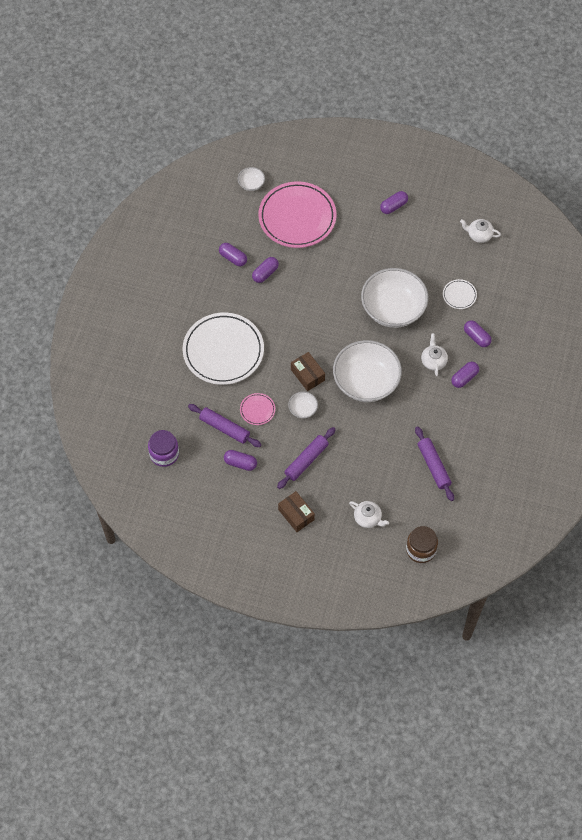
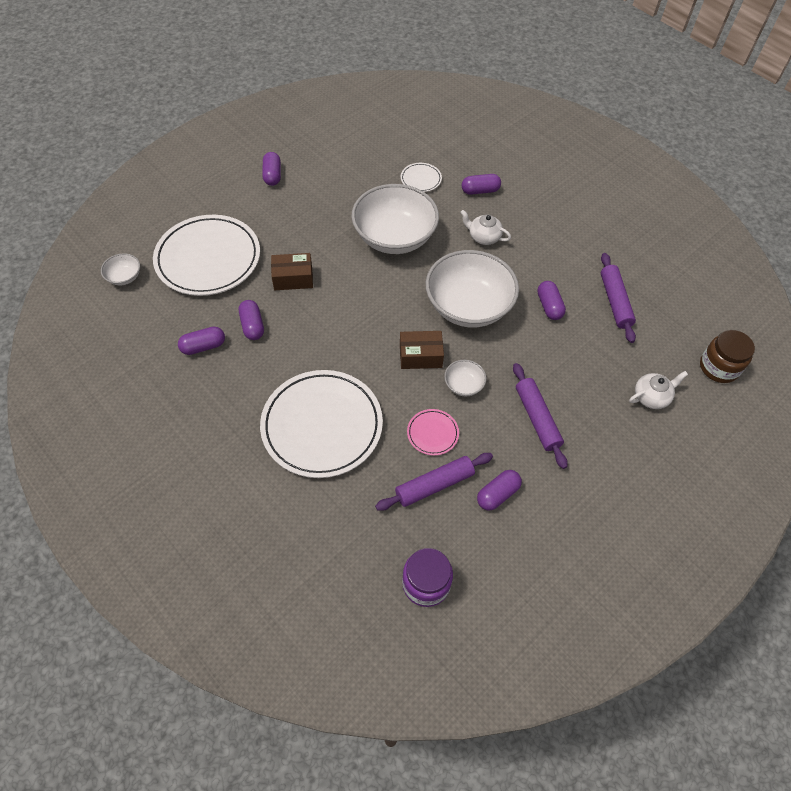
camera: 60 degrees left, 5 degrees down
(296, 514) = (608, 470): brown box -> brown box (293, 278)
(297, 217) = (208, 259): pink plate -> white plate
(433, 466) = (615, 301): purple rolling pin -> purple rolling pin turned 75 degrees clockwise
(464, 378) = (521, 223): purple capsule -> purple capsule (549, 306)
(479, 235) = (364, 132): white teapot -> none

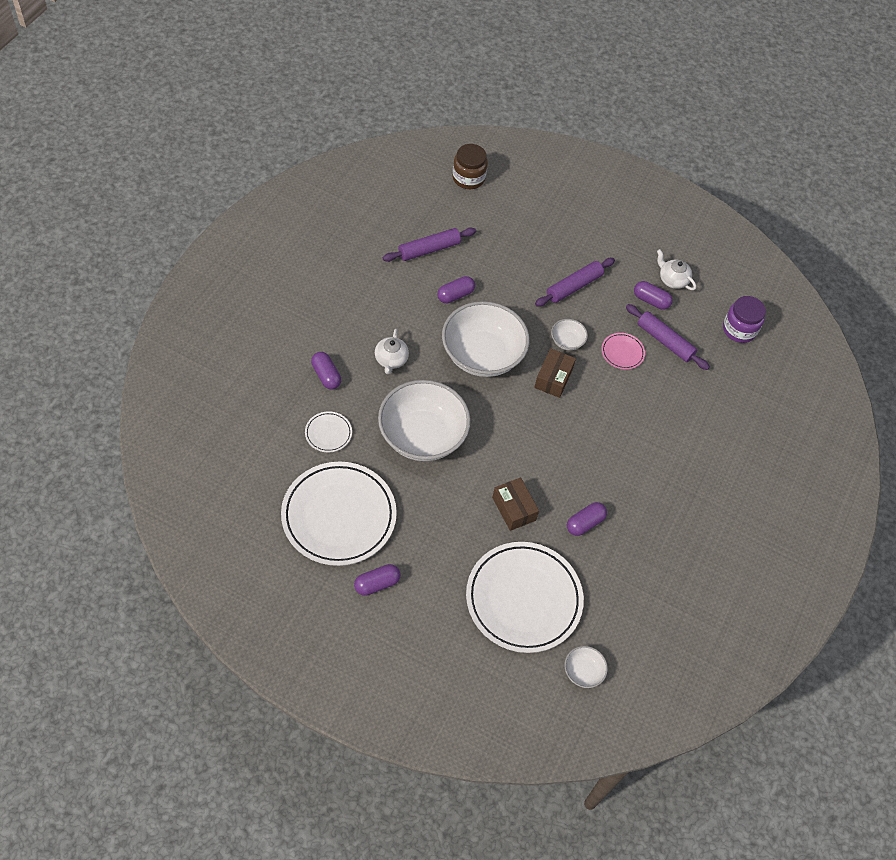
camera: 115 degrees left, 0 degrees up
(203, 346) = (627, 556): purple capsule -> none
(322, 426) = (656, 431): white plate -> white plate (339, 516)
(420, 356) = (553, 378): brown box -> brown box turned 45 degrees clockwise
(651, 397) = (517, 217): white teapot -> white teapot (672, 280)

